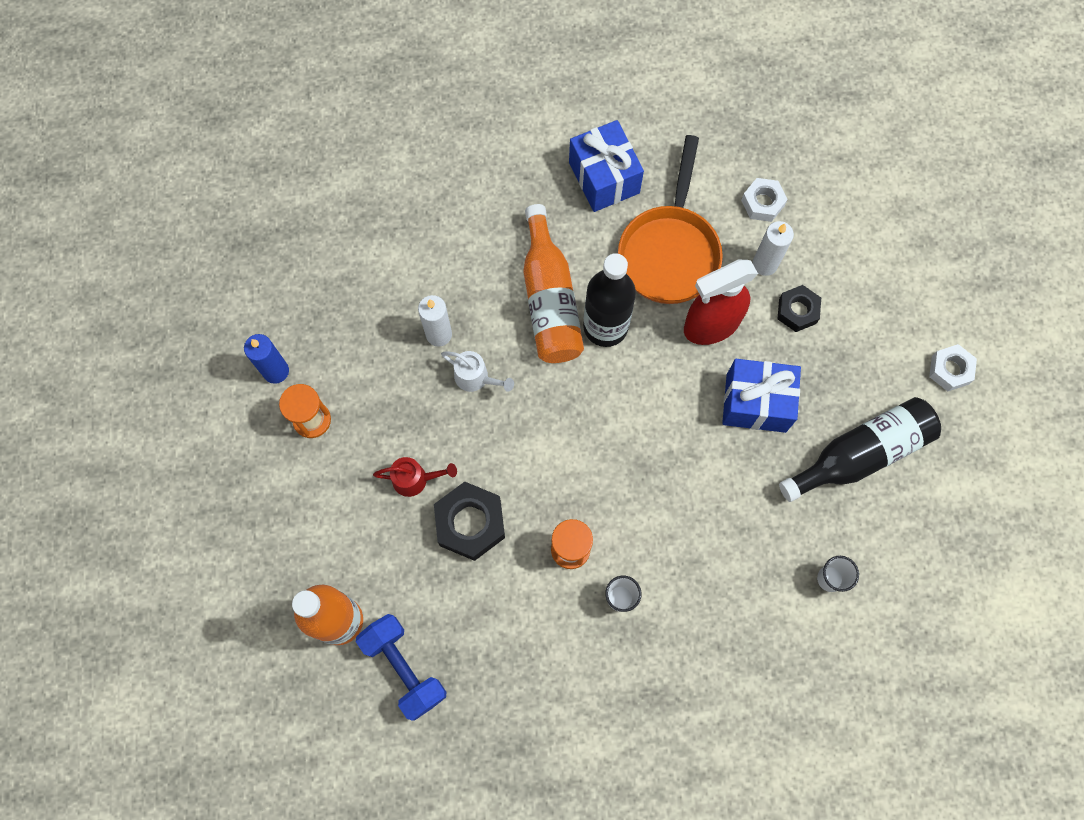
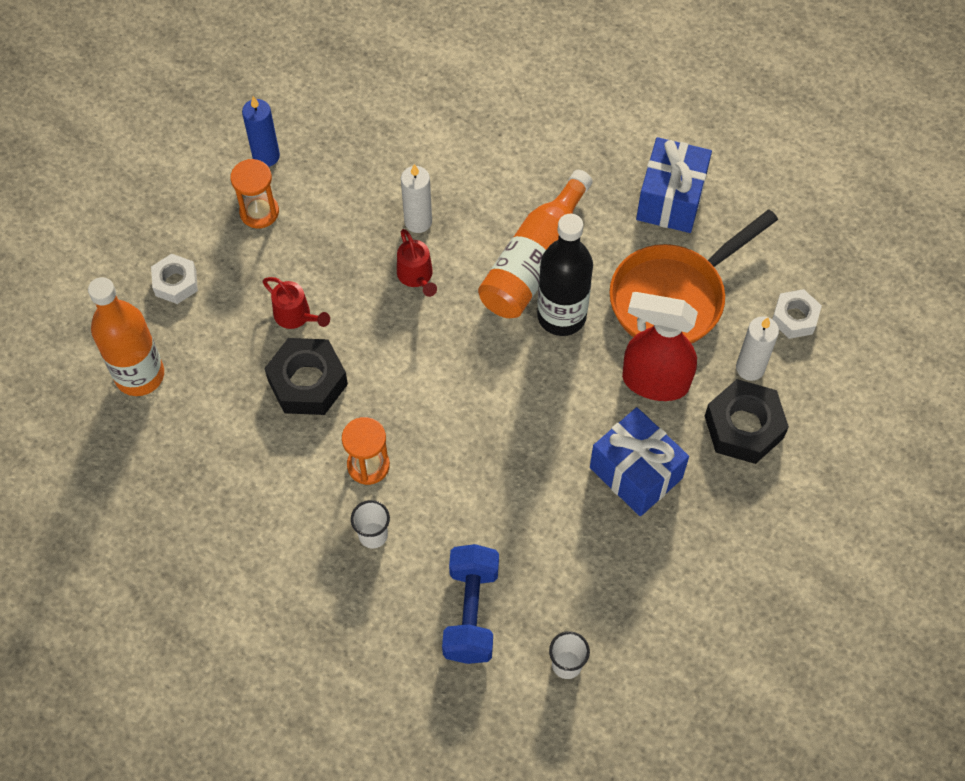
camera: 40 degrees right, 10 degrees down
(404, 668) = (154, 449): blue dumbbell -> blue dumbbell (471, 612)
(476, 378) = (416, 277): white watering can -> red watering can
(797, 311) = (744, 427): black nut -> black nut, size x1.60
(860, 454) = (691, 586): black bottle -> none
(950, 370) = (842, 581): white nut -> white nut (175, 283)

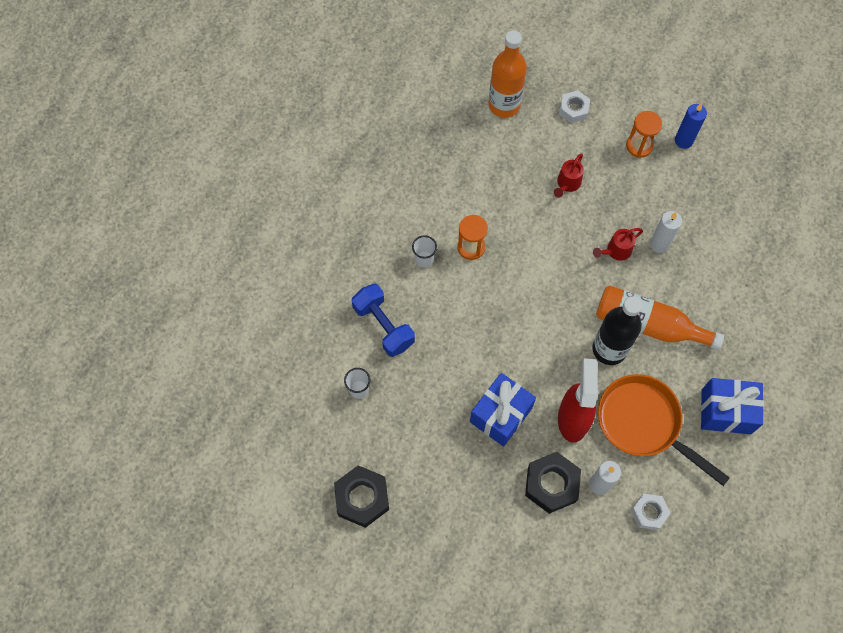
camera: 80 degrees right, 5 degrees up
(307, 382) = (521, 200): black nut -> black nut (362, 498)
(471, 612) = (383, 326): blue dumbbell -> blue dumbbell turned 60 degrees clockwise

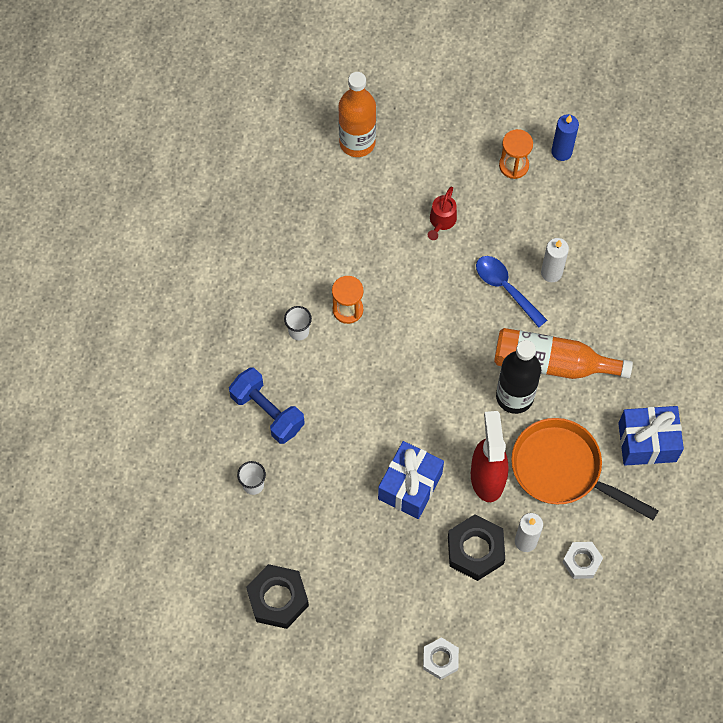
camera: 10 degrees left, 0 degrees up
(573, 109) = (435, 135): white nut -> white nut (440, 659)
(615, 251) = (505, 288): red watering can -> blue spoon

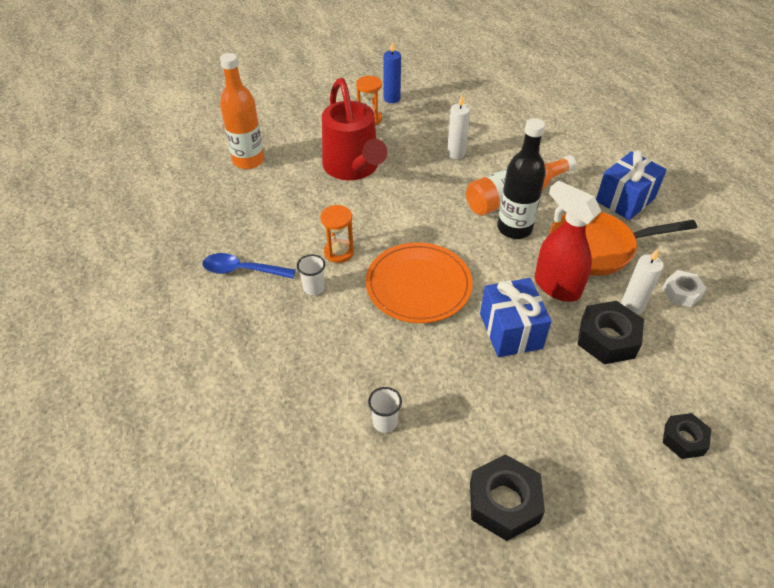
camera: 40 degrees left, 20 degrees down
(267, 412) = (342, 358): blue dumbbell -> none
(380, 391) = (418, 285): none -> orange plate
(440, 659) = (684, 439): white nut -> black nut
(441, 221) = (353, 168): red watering can -> red watering can, size x2.37
(505, 288) = (436, 177): blue spoon -> blue spoon (242, 270)

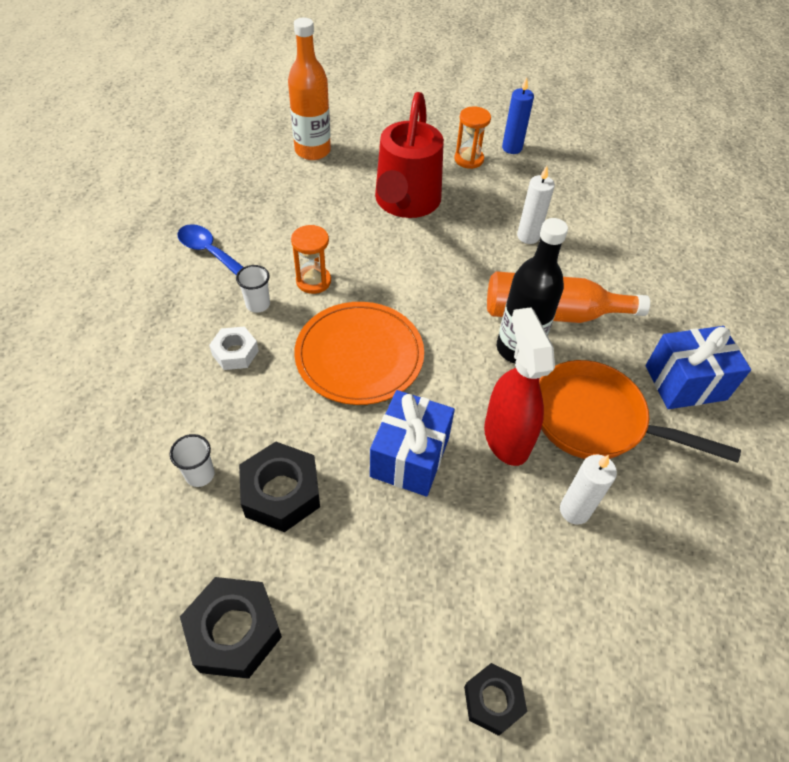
camera: 30 degrees right, 5 degrees up
(607, 339) = (511, 529): black nut -> black nut (281, 492)
(681, 292) = (655, 529): white nut -> white nut (235, 353)

